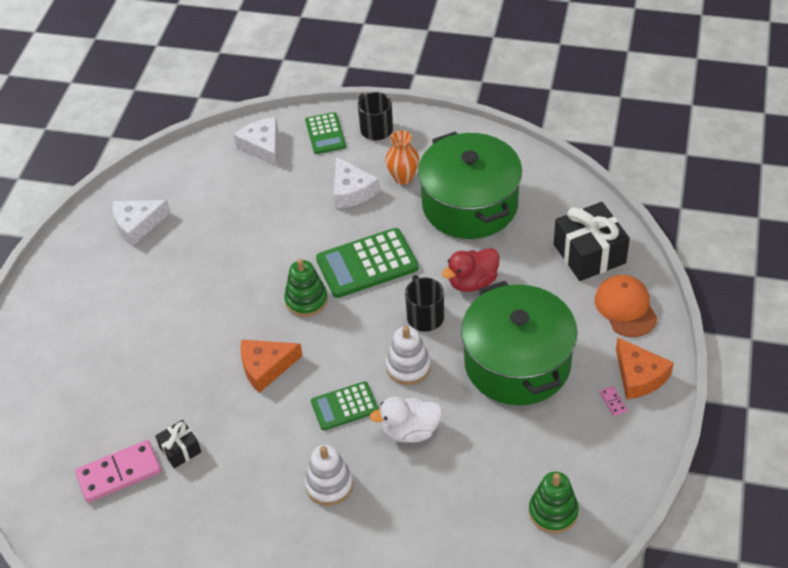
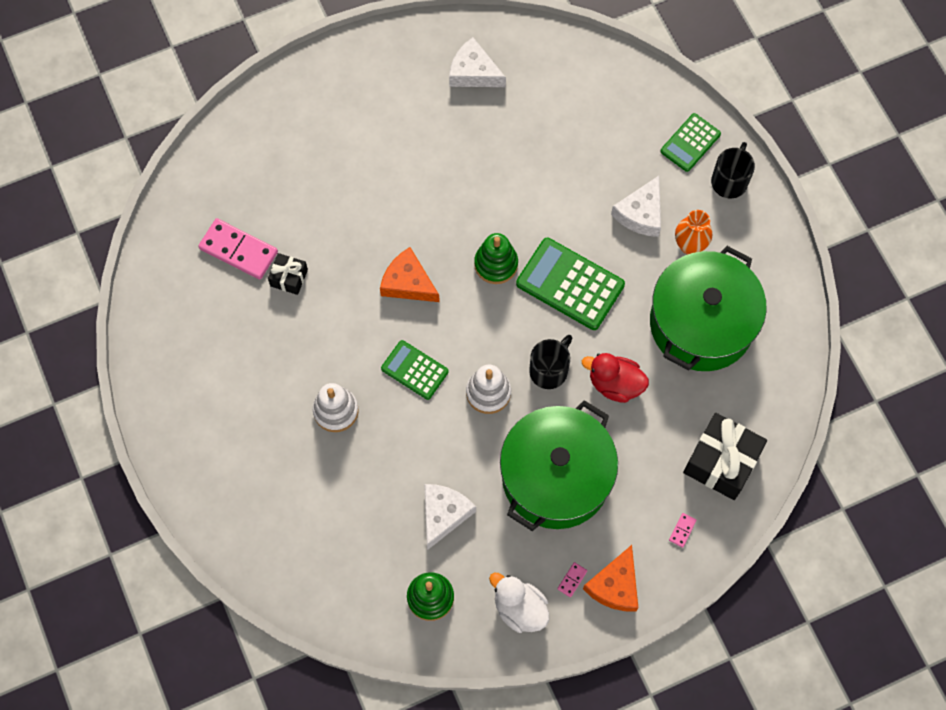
camera: 50 degrees right, 20 degrees up
(262, 146) = (634, 102): white cheese -> white cheese (443, 514)
(410, 431) = (428, 437): white duck -> white duck (519, 608)
(625, 308) = (682, 530): orange cap -> pink domino

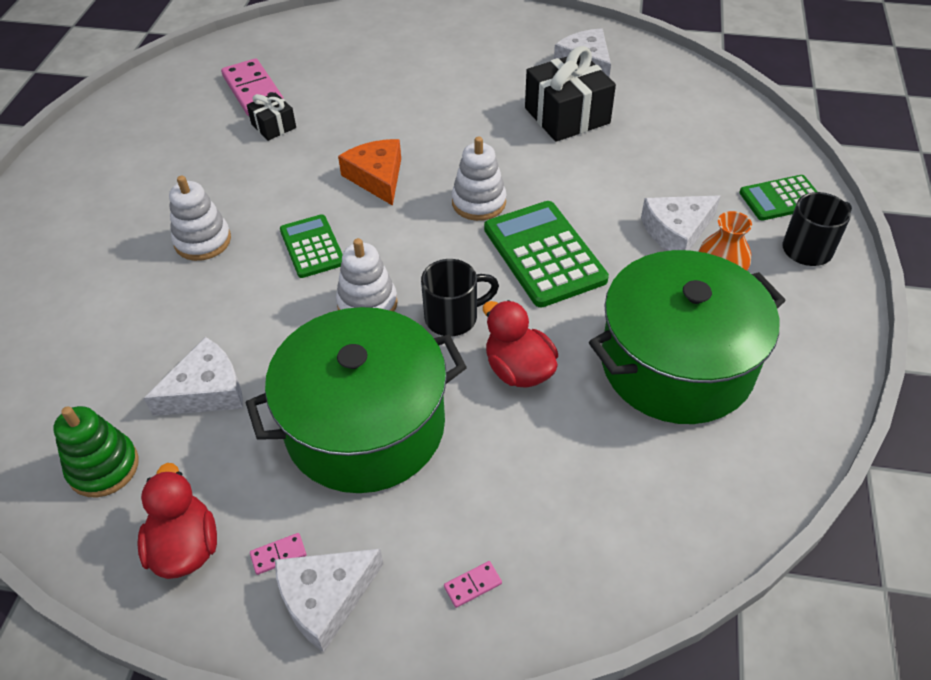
camera: 35 degrees right, 20 degrees down
(496, 264) = (479, 202): green stacking toy -> white stacking toy
(519, 608) = (185, 547): white duck -> red duck
(615, 585) = (325, 598): orange cheese -> white cheese
(721, 462) = (592, 531): black gift -> black gift (567, 116)

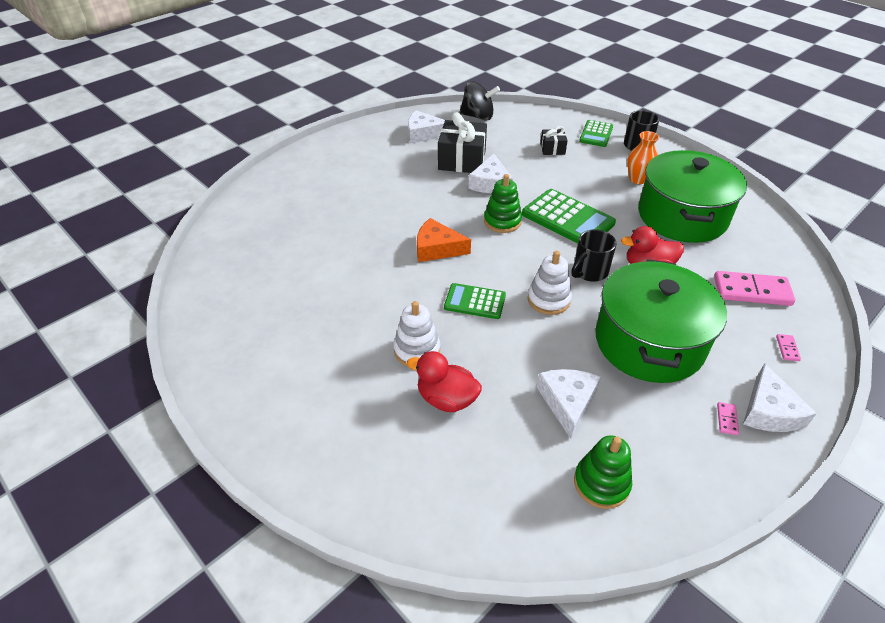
camera: 55 degrees left, 5 degrees down
(185, 547) = (697, 462): red duck -> red duck (446, 399)
(253, 90) = (278, 263): pink domino -> pink domino (752, 291)
(273, 126) = (331, 270): black gift -> black gift (552, 149)
(453, 317) = (589, 272): black mug -> black mug turned 150 degrees counterclockwise
(479, 202) = (502, 221): white stacking toy -> green stacking toy
(544, 254) = (567, 219): green calculator -> green calculator turned 150 degrees counterclockwise
(676, 231) = (590, 172): white cheese -> white cheese (490, 183)
(680, 83) = (478, 116): none -> black spinning top

